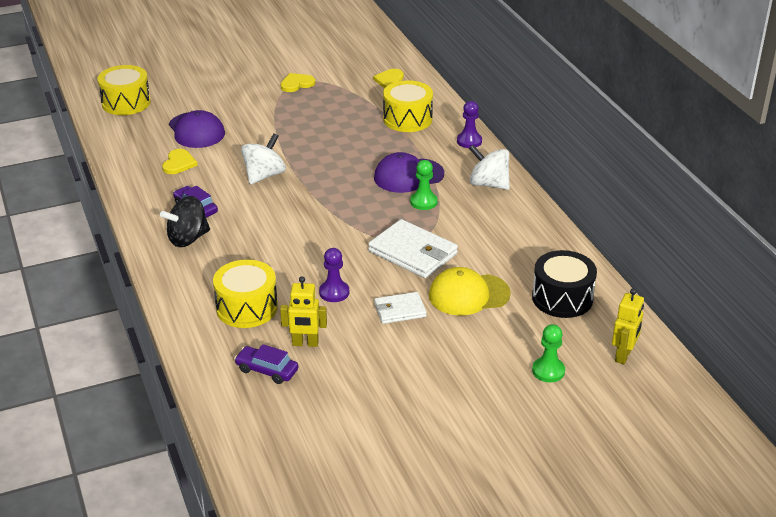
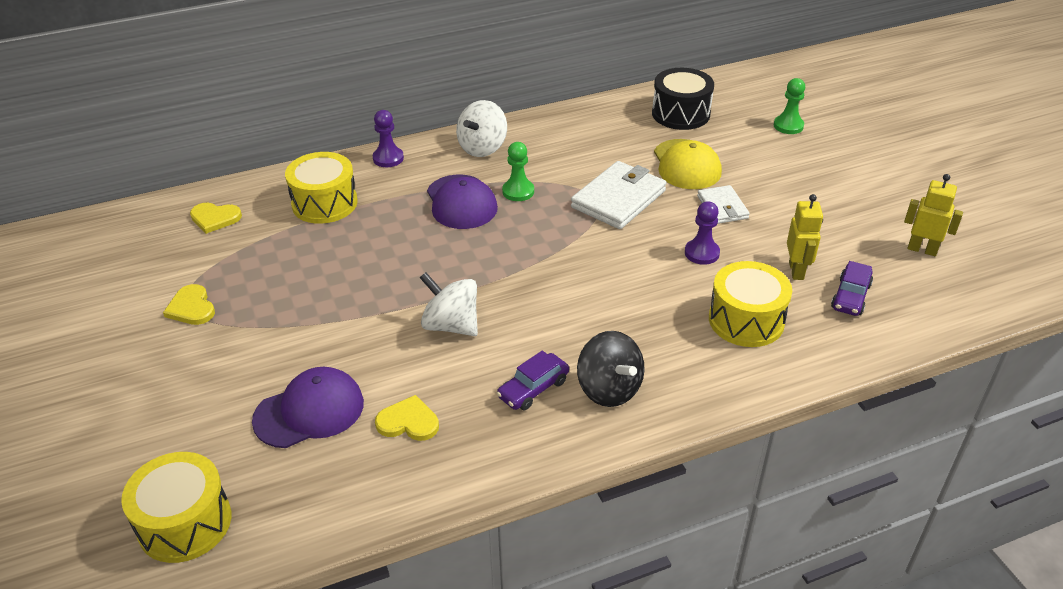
camera: 90 degrees left, 5 degrees up
(623, 355) = (755, 89): yellow robot -> yellow robot (922, 249)

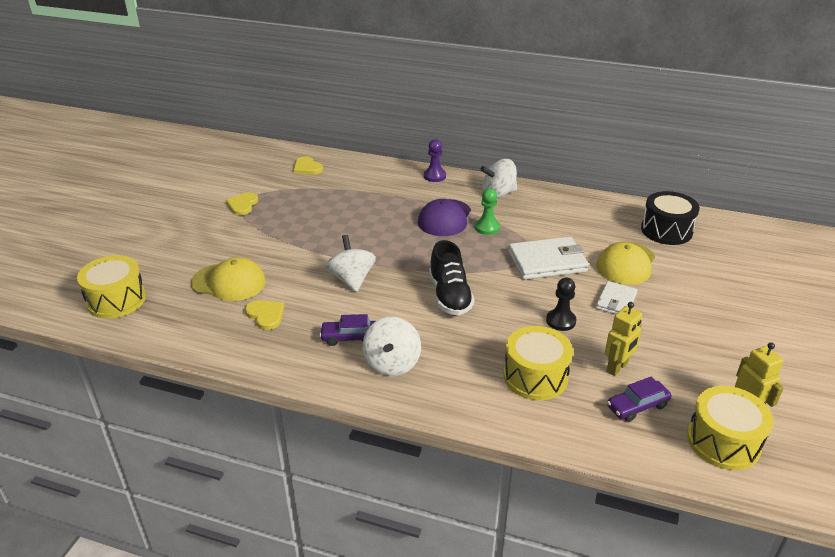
camera: 40 degrees right, 5 degrees down
(309, 411) = (229, 282): purple cap -> yellow cap
(324, 203) = (369, 184): yellow drum -> yellow drum (723, 441)
(574, 285) = (450, 296): none -> black shoe
(609, 389) = (392, 363): black spinning top -> white spinning top
(702, 253) = (561, 321): purple pawn -> black pawn
(788, 126) = (746, 274): green pawn -> none

